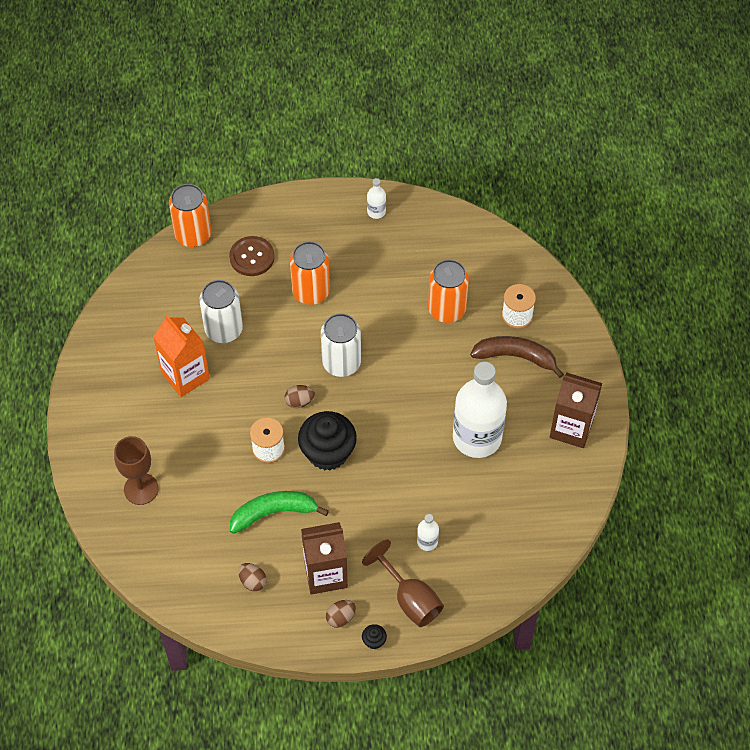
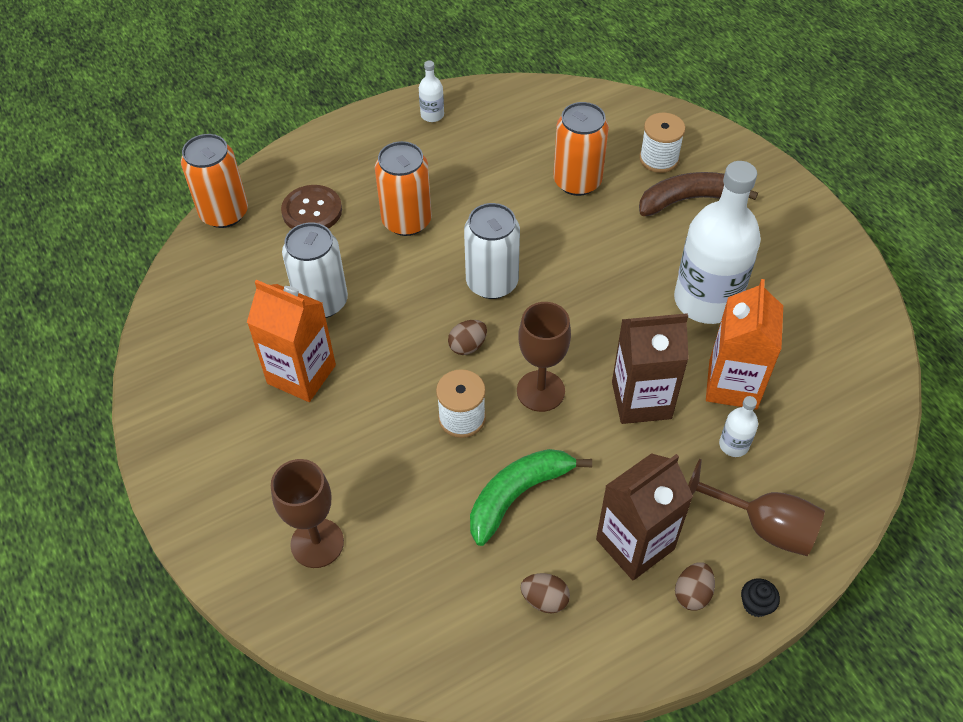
camera: 25 degrees left, 5 degrees down
(328, 452) = (540, 391): black cupcake -> brown goblet
(454, 503) = (733, 384): none -> orange carton
(571, 428) = (803, 248): brown carton -> brown carton (641, 400)

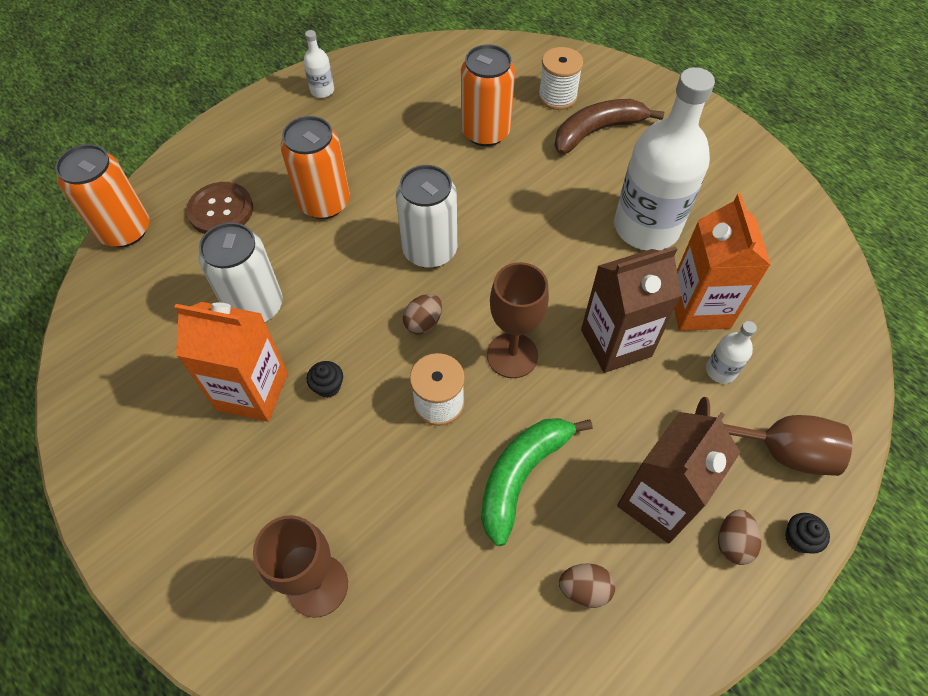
camera: 15 degrees left, 5 degrees up
(368, 383) = (328, 386): none -> black cupcake

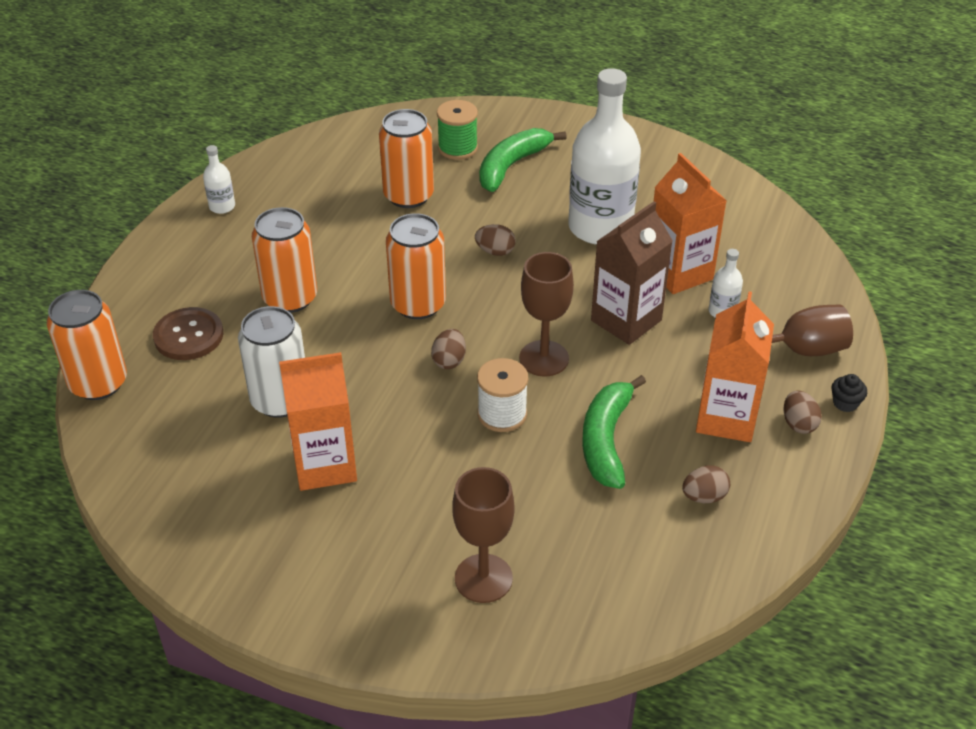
camera: 25 degrees left, 15 degrees down
(328, 386) = (393, 437): black cupcake -> none
(430, 250) = (418, 304): white can -> orange can
(531, 219) = (495, 251): none -> brown egg
(557, 96) = (457, 148): white spool -> green spool
(597, 131) = (512, 166): brown banana -> green banana
(658, 502) = (726, 418): brown carton -> orange carton

